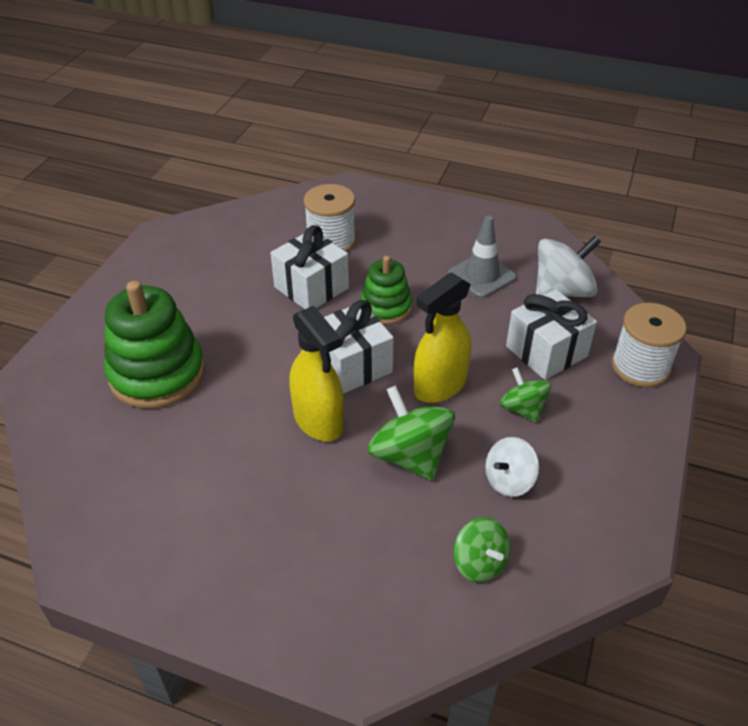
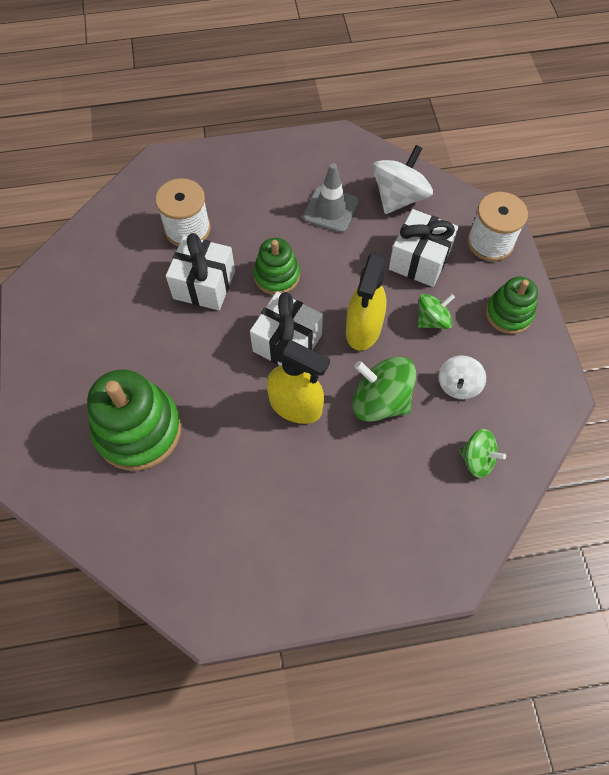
camera: 30 degrees left, 20 degrees up
(522, 409) = (432, 320): green spinning top -> green spinning top turned 120 degrees clockwise
(617, 440) = (508, 314): none -> green stacking toy

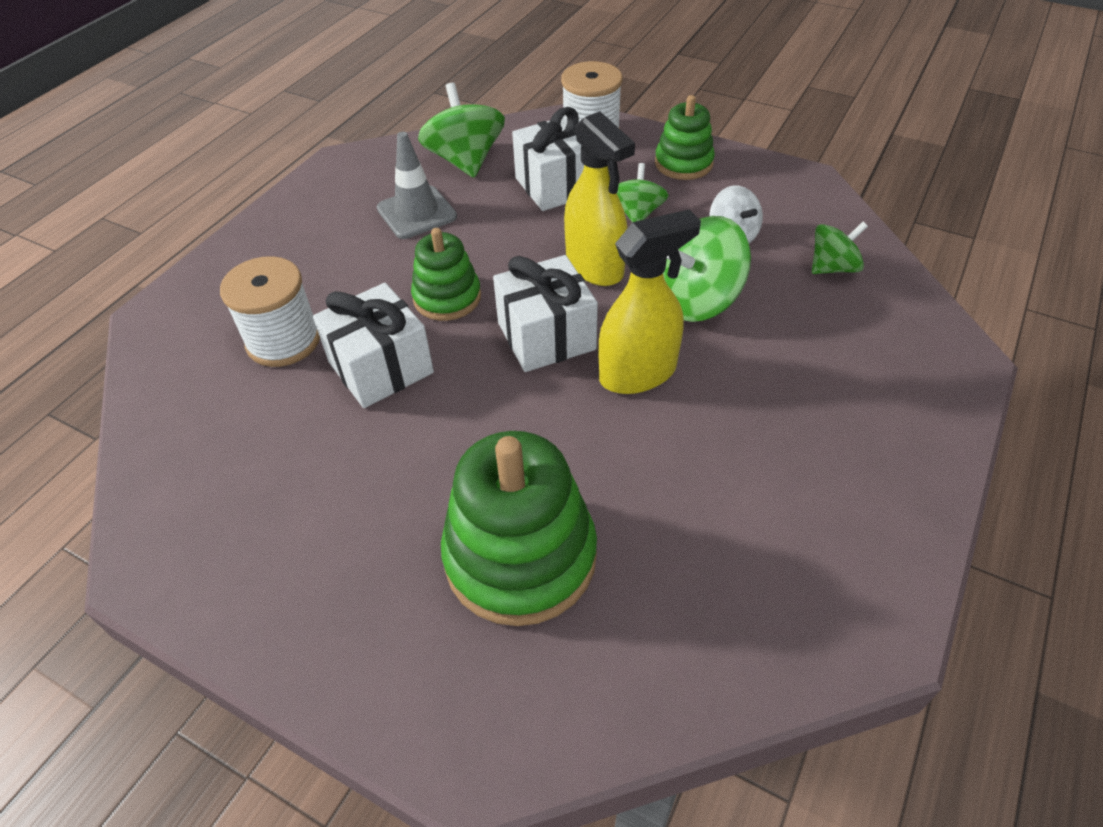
camera: 50 degrees left, 15 degrees down
(399, 197) = (465, 161): white spinning top -> green spinning top

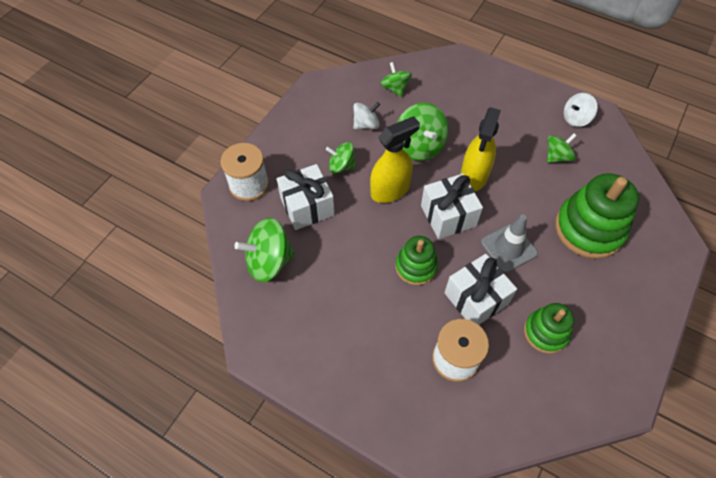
camera: 90 degrees left, 10 degrees up
(416, 213) = (328, 290): grey traffic cone -> grey traffic cone (508, 248)
(638, 373) = (474, 176): yellow spray bottle -> yellow spray bottle turned 135 degrees counterclockwise
(683, 163) = (292, 138): green stacking toy -> green stacking toy (545, 332)
(714, 517) = (557, 156): none -> green spinning top
(846, 570) = (575, 118): none -> white spinning top

